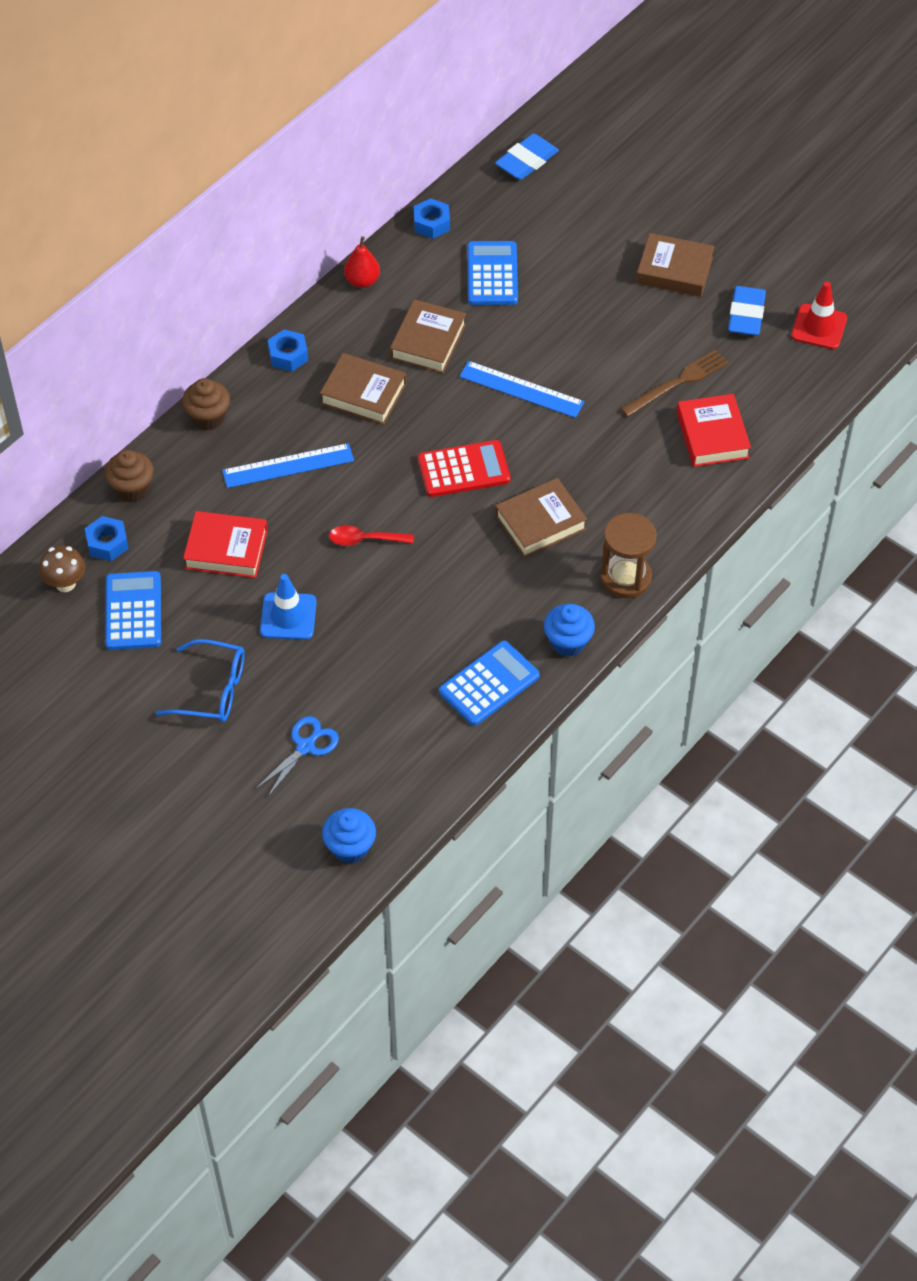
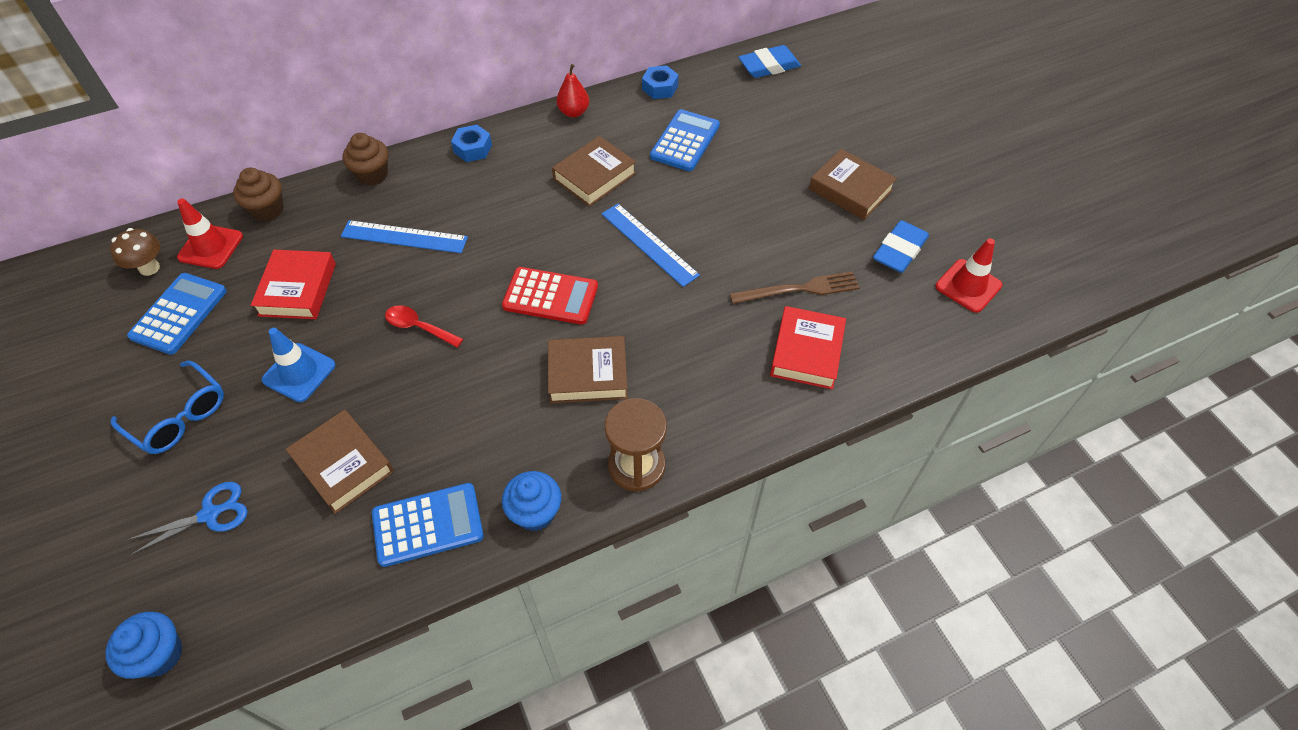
camera: 25 degrees right, 0 degrees up
(107, 543) = (210, 247): blue nut -> red traffic cone
(226, 549) = (297, 289): red book -> red book turned 60 degrees clockwise
(363, 394) = (510, 200): brown book -> brown book (343, 465)

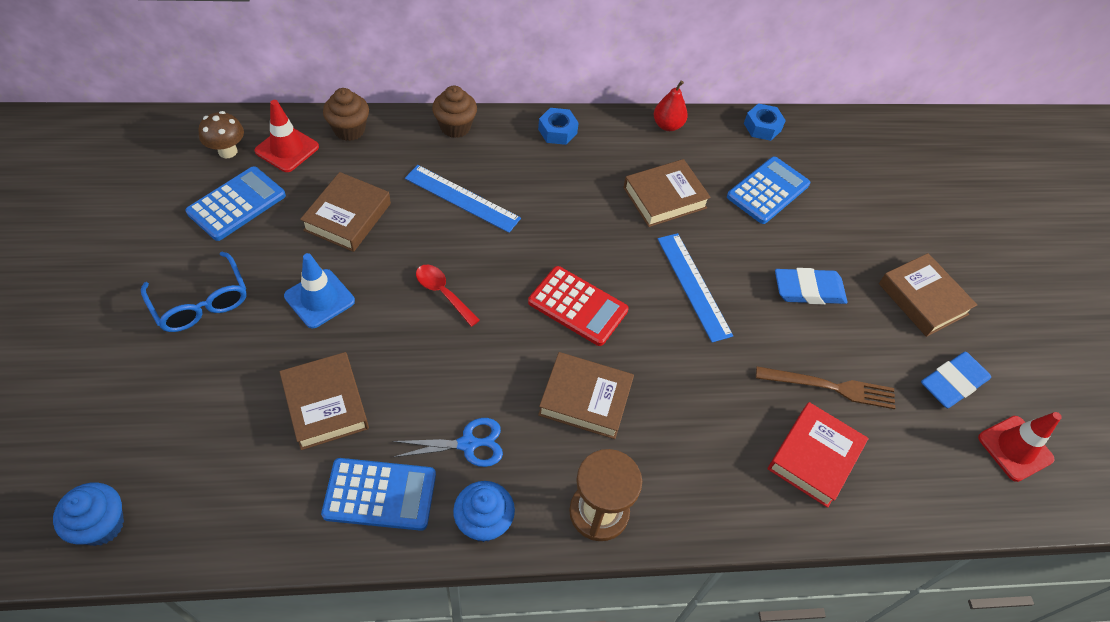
camera: 15 degrees right, 0 degrees up
(210, 514) = (193, 407): blue scissors -> blue scissors (467, 444)
(297, 289) = (347, 217): red book -> brown book
(769, 66) = (882, 139): blue eraser -> blue eraser (808, 290)

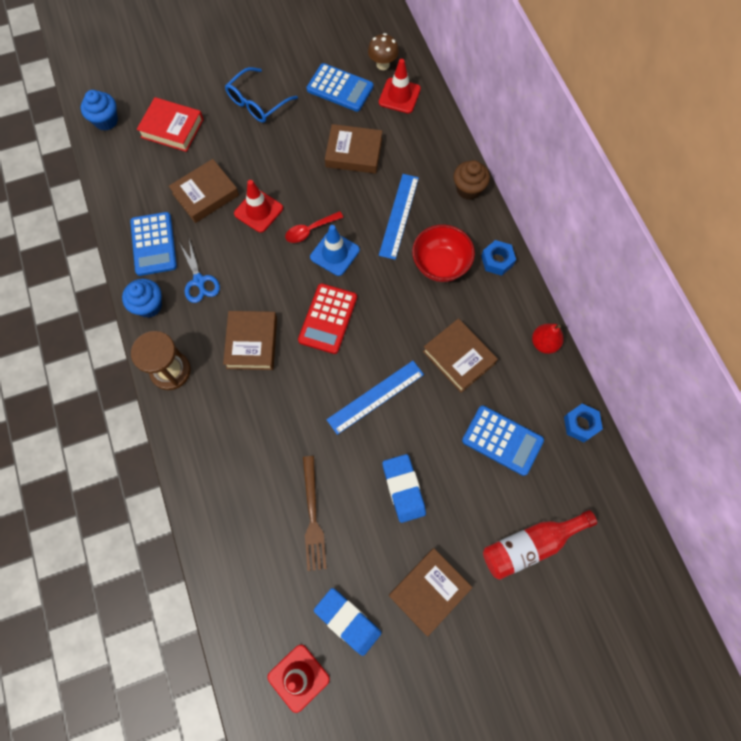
camera: 80 degrees right, 15 degrees up
(319, 299) = (281, 162): blue traffic cone -> blue traffic cone (335, 253)
(349, 130) = (434, 124): brown cupcake -> none
(385, 344) = (258, 211): none -> red traffic cone
(443, 293) = (310, 230): red spoon -> red spoon turned 150 degrees counterclockwise
(544, 180) = (440, 265): none -> red bowl
(814, 457) = (247, 510): red book -> red book (172, 128)
(880, 203) = (530, 545): none -> red bottle

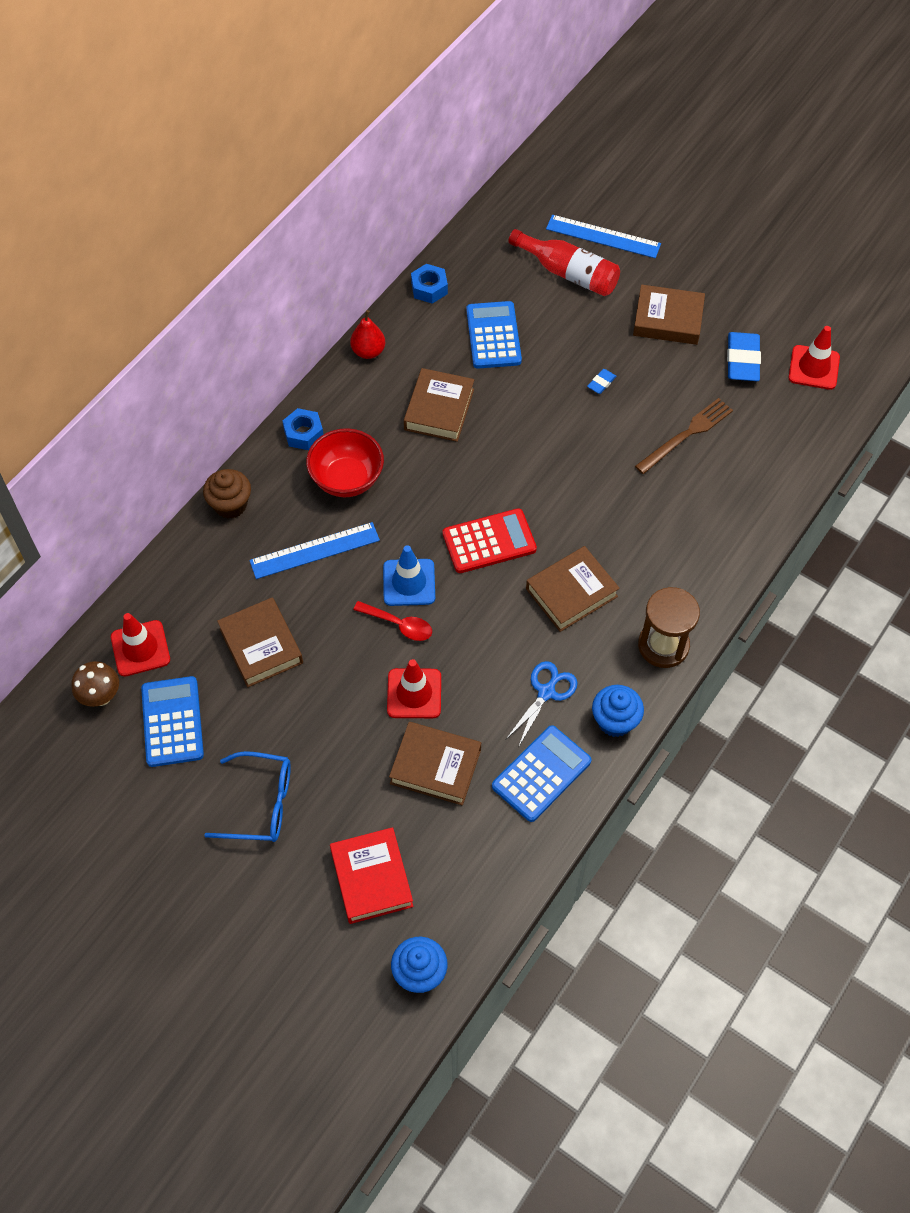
camera: 125 degrees left, 10 degrees down
(375, 397) = (536, 452): blue ruler -> blue ruler (603, 236)
(403, 489) = (601, 383): blue eraser -> blue eraser, size x0.48

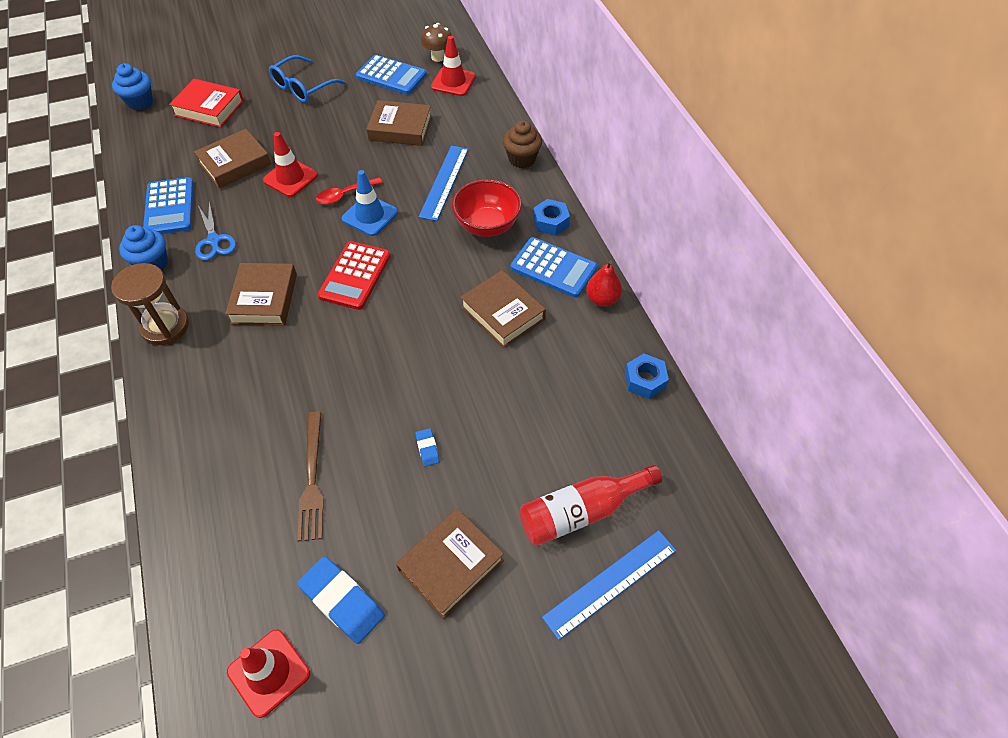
camera: 125 degrees right, 5 degrees down
(493, 336) = (550, 397): blue calculator -> blue calculator (553, 268)

